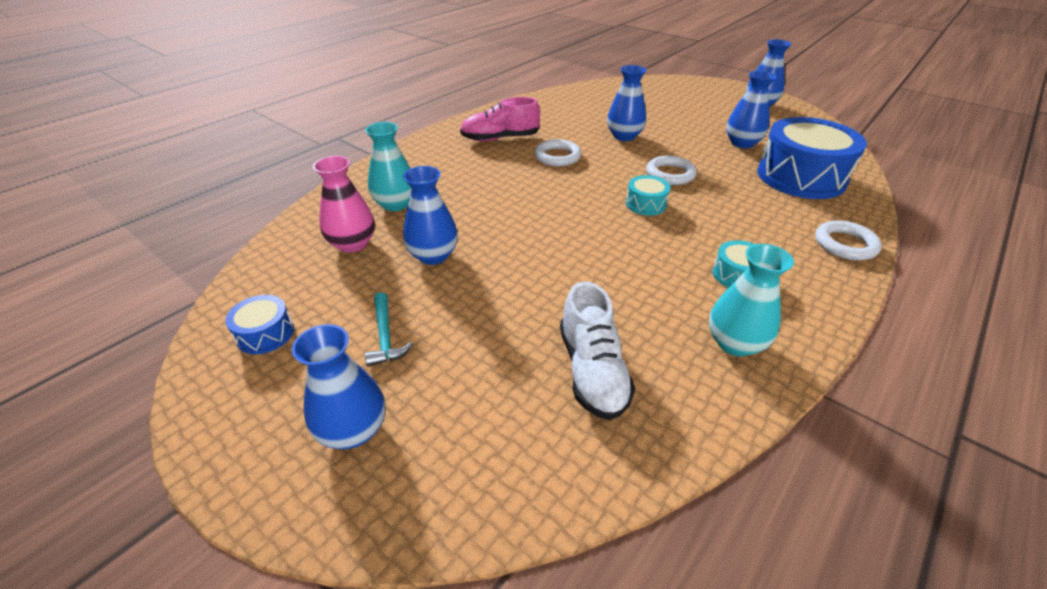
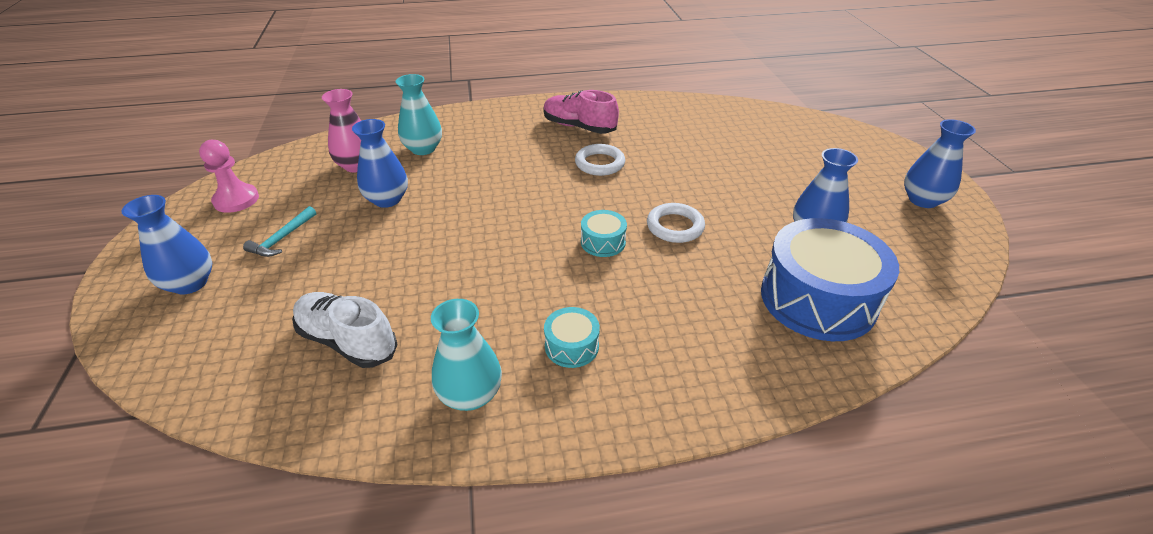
camera: 40 degrees right, 0 degrees up
(265, 334) = (236, 200): blue drum -> pink pawn
(592, 371) = (347, 341): white shoe -> white shoe turned 90 degrees clockwise
(624, 136) = (694, 170): blue vase -> none
(845, 244) = (733, 388): white ring -> none

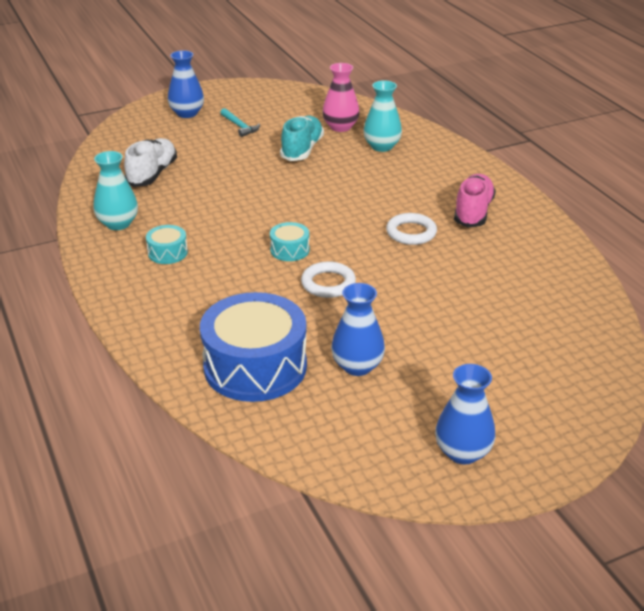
camera: 75 degrees right, 5 degrees down
(236, 200) = (274, 99): pink pawn -> none
(282, 239) = (240, 126): turquoise hammer -> turquoise hammer turned 135 degrees counterclockwise
(387, 199) = (302, 150): blue vase -> turquoise shoe

